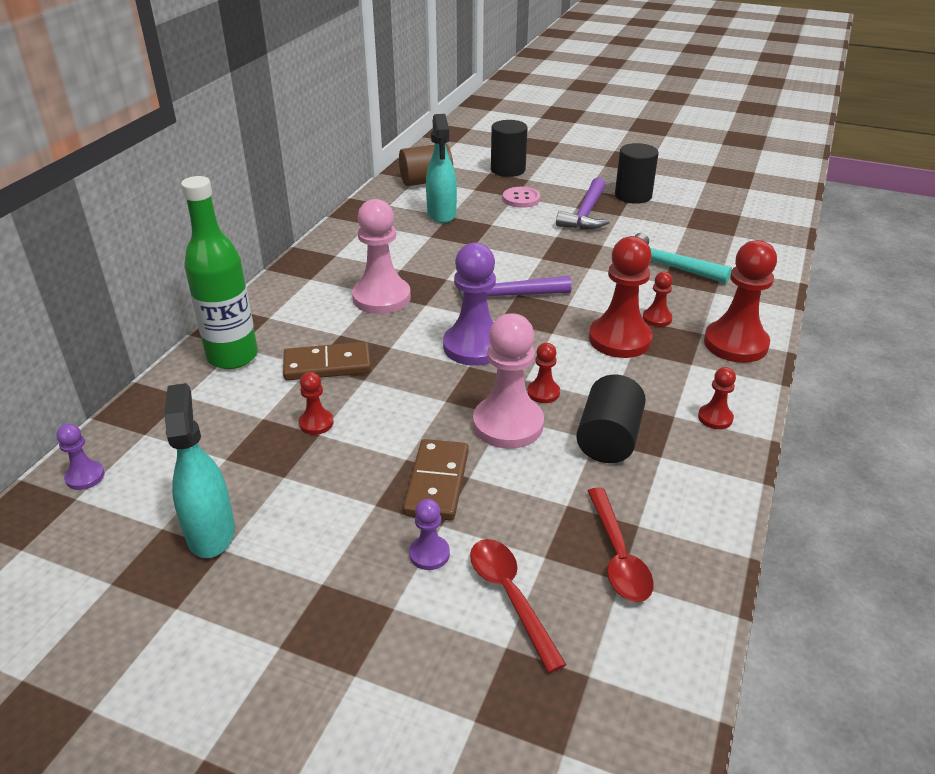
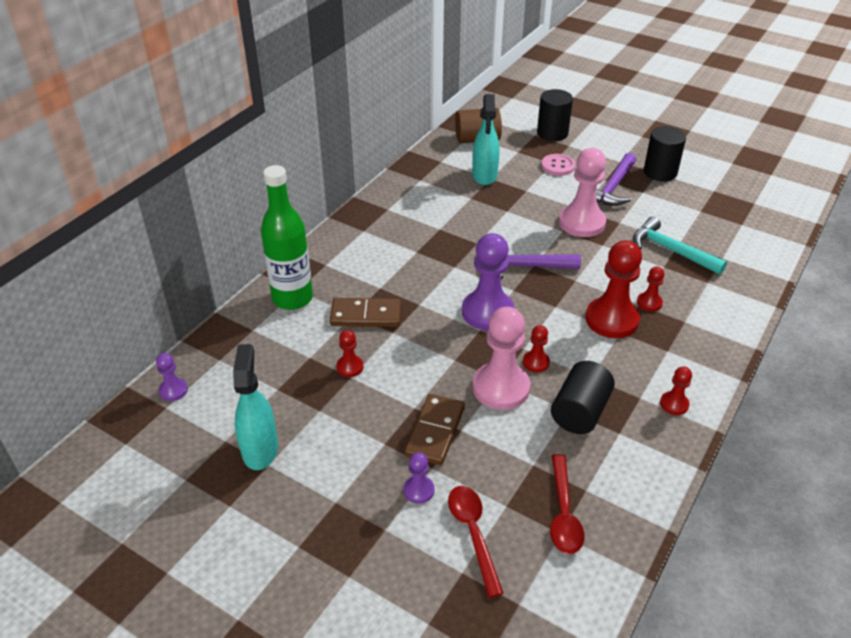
camera: 10 degrees right, 5 degrees up
(381, 298) = (419, 256): pink pawn -> pink pawn (581, 223)
(735, 344) = (711, 336): red pawn -> none

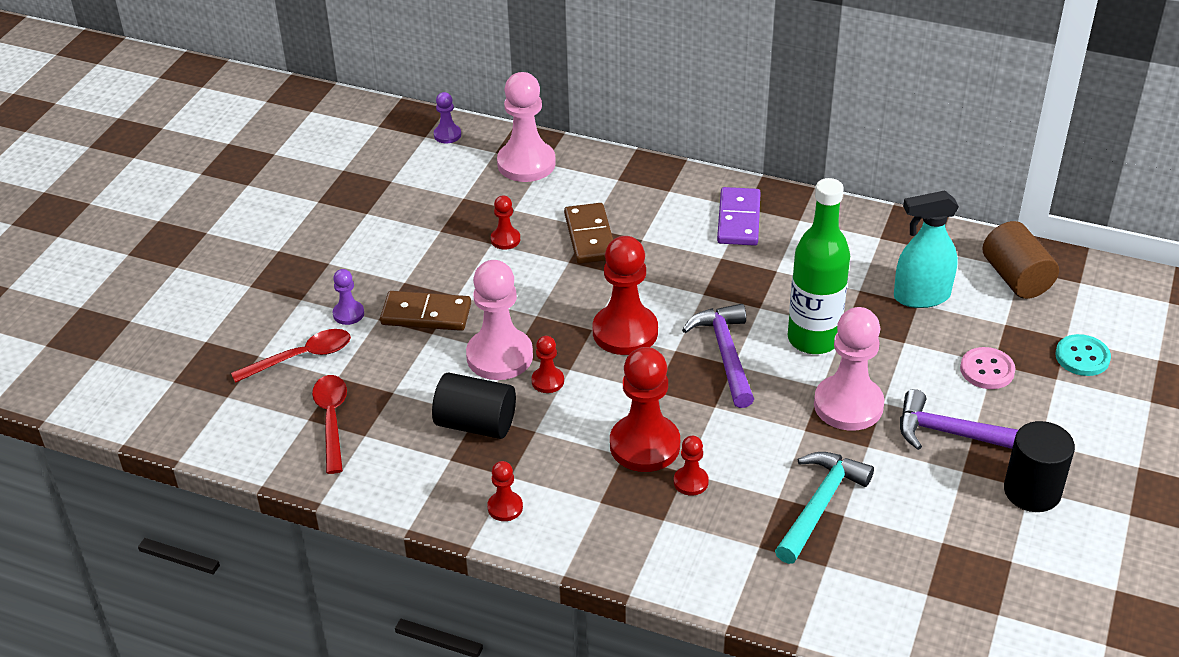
camera: 80 degrees right, 0 degrees up
(248, 341) = (526, 164): none -> pink pawn
(260, 449) = (384, 204): turquoise spray bottle -> none
(292, 298) = (601, 179): green bottle -> green bottle (813, 339)
(376, 236) = (739, 220): none -> purple domino
(487, 312) = (625, 332): purple pawn -> red pawn
(552, 133) = (1082, 357): black cylinder -> turquoise button
(563, 513) = (332, 419): red spoon -> red spoon turned 90 degrees clockwise

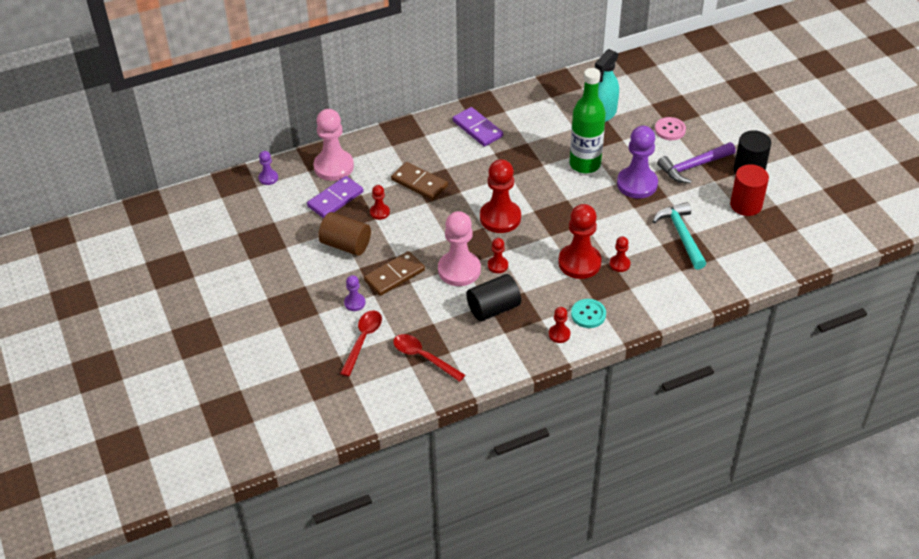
camera: 45 degrees left, 5 degrees up
(480, 197) = (335, 199): none -> purple domino
(726, 354) = (558, 197): purple hammer -> none
(848, 405) = (637, 184): pink pawn -> purple pawn
(965, 530) = (746, 205): none -> red cylinder
(1016, 278) = (630, 79): brown cylinder -> brown cylinder (346, 245)
(1082, 357) = (697, 99): turquoise button -> turquoise button (588, 314)

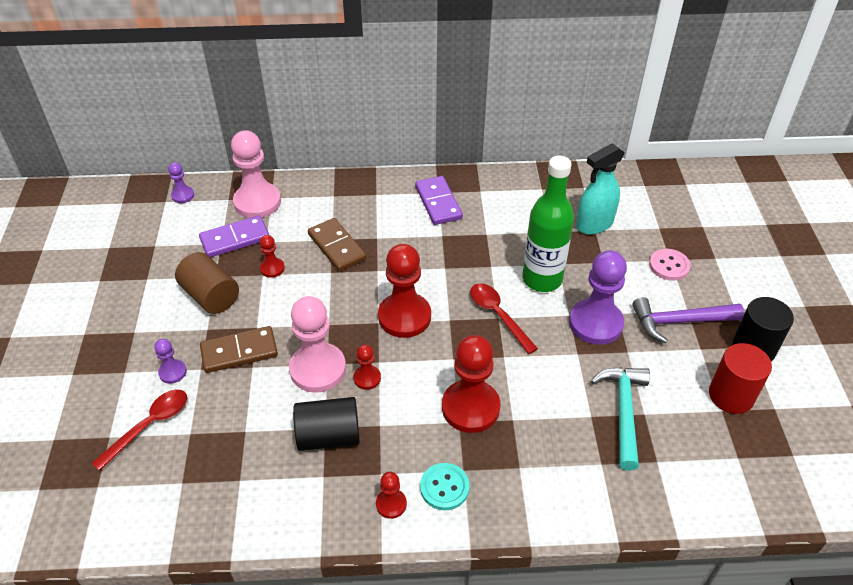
camera: 20 degrees right, 0 degrees up
(423, 357) = (203, 475): red spoon -> red spoon (498, 315)
(619, 264) = (522, 427): red pawn -> none

